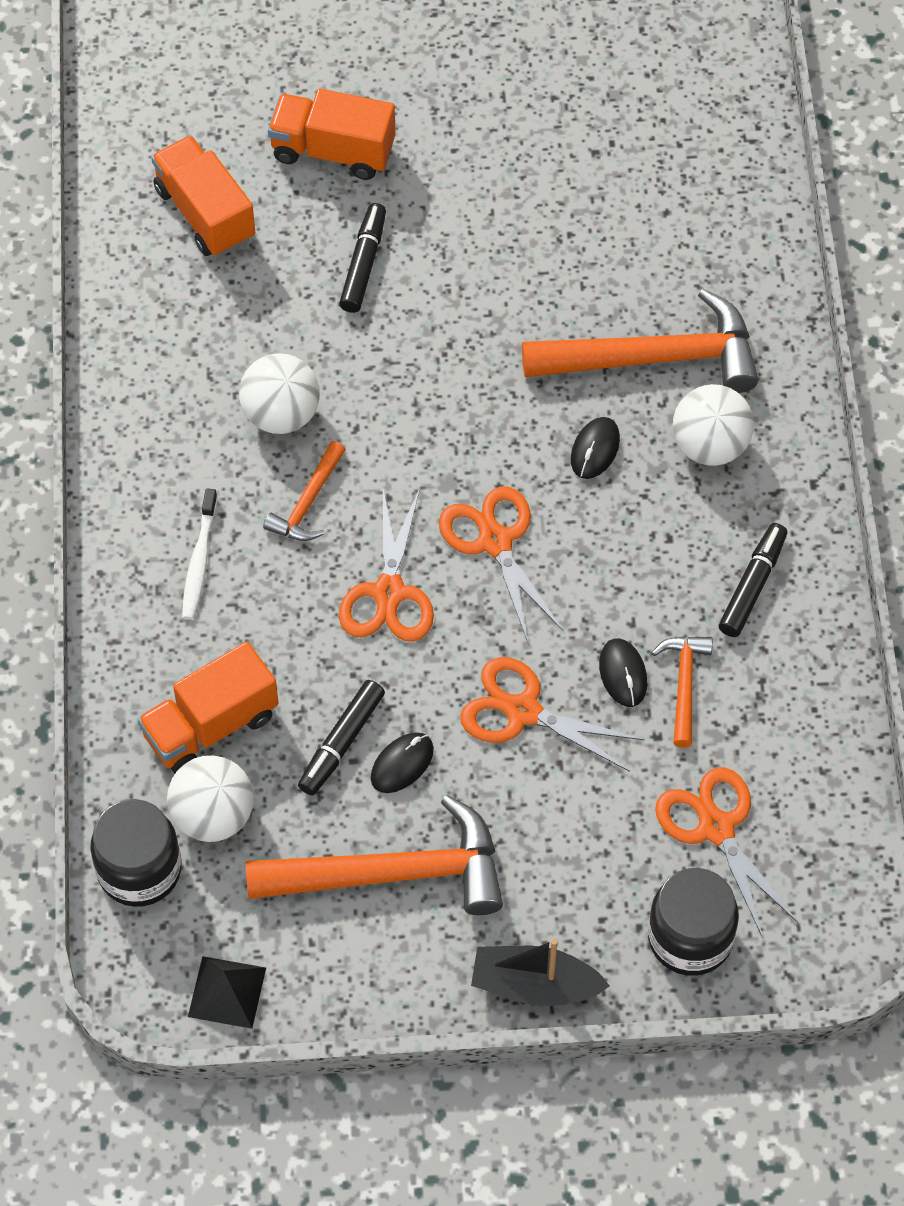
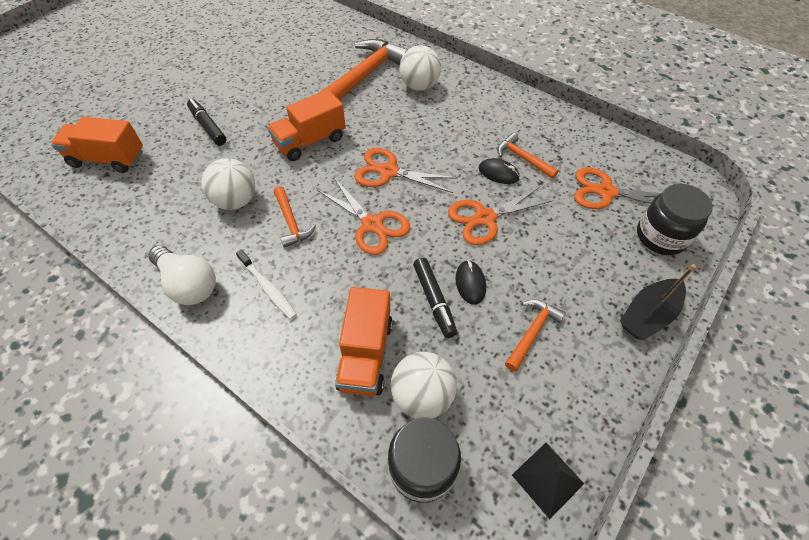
camera: 50 degrees left, 5 degrees down
(131, 479) = (188, 284): none -> white light bulb
(333, 151) = (147, 102): orange truck -> orange truck (310, 141)
(393, 873) = (532, 332): orange hammer -> orange hammer, size x0.49
(595, 450) = (382, 116): black mouse -> none
(752, 585) = (495, 112): black marker -> none

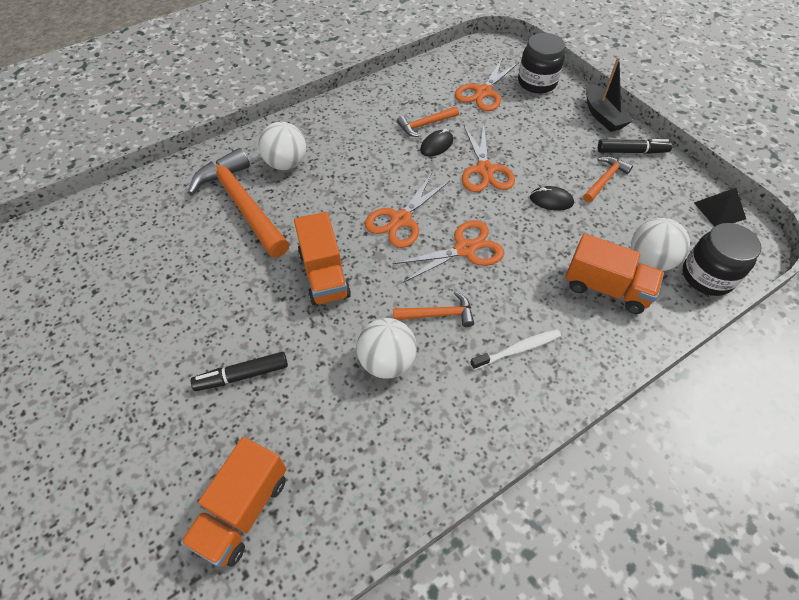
camera: 70 degrees left, 0 degrees up
(188, 284) = (493, 424): white light bulb -> none
(434, 300) = (562, 228): black marker -> black marker (632, 151)
(532, 332) = (605, 179): orange hammer -> orange hammer turned 75 degrees clockwise

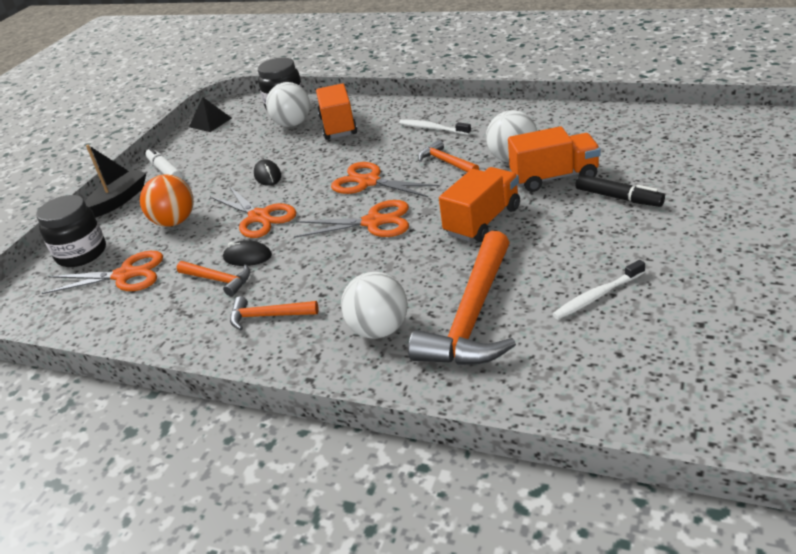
camera: 120 degrees left, 20 degrees down
(177, 267) = (597, 296): none -> white toothbrush
(243, 509) = (683, 145): orange truck -> orange truck (554, 177)
(485, 170) = (259, 217): orange scissors -> orange scissors turned 90 degrees clockwise
(531, 131) = (174, 222): none -> orange ball
(605, 179) = (216, 167): orange hammer -> orange hammer (267, 316)
(632, 151) = (165, 171): black marker -> white marker

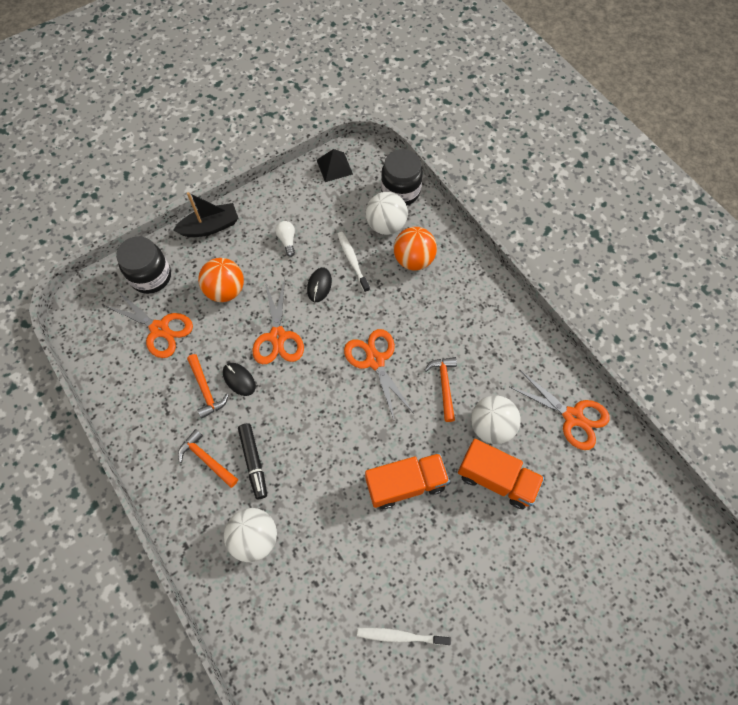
camera: 30 degrees right, 30 degrees up
(165, 171) = (261, 213): white marker -> none
(208, 171) = (287, 241): none -> white light bulb
(338, 126) = (413, 260): orange truck -> orange ball
(373, 222) = (340, 415): orange scissors -> orange scissors (573, 417)
(432, 128) = (473, 329): white toothbrush -> white toothbrush (352, 261)
(472, 317) = (314, 580): orange hammer -> none
(618, 198) = (514, 547): black marker -> black marker (254, 462)

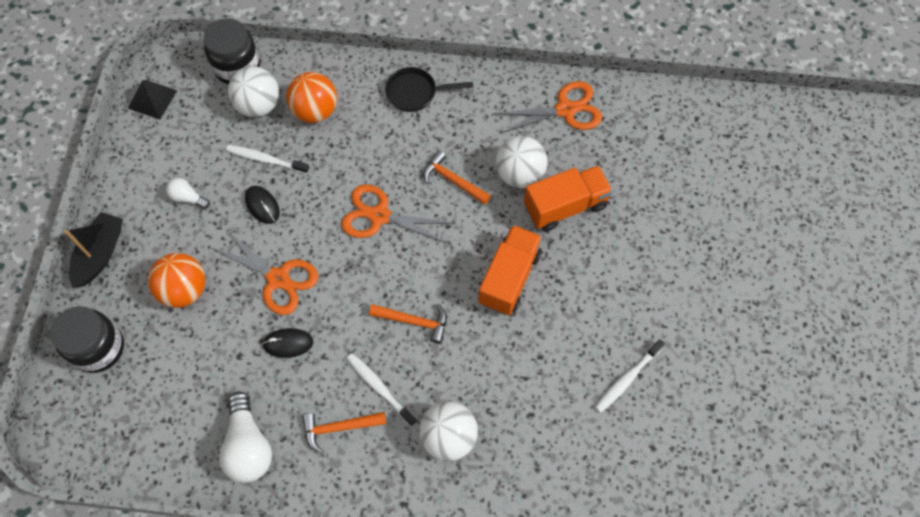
camera: 50 degrees left, 0 degrees up
(153, 413) = (248, 445): none -> white light bulb
(159, 329) = (165, 379): orange scissors -> none
(206, 390) = (270, 380): orange hammer -> orange hammer (414, 321)
(254, 462) = (379, 388): black marker -> white toothbrush
(486, 308) = (415, 93): none -> black pan

